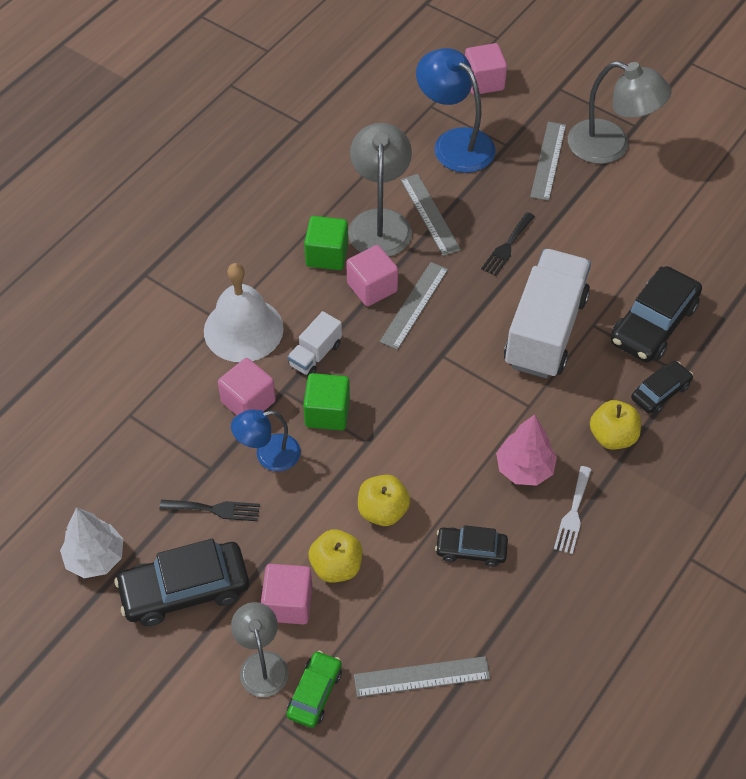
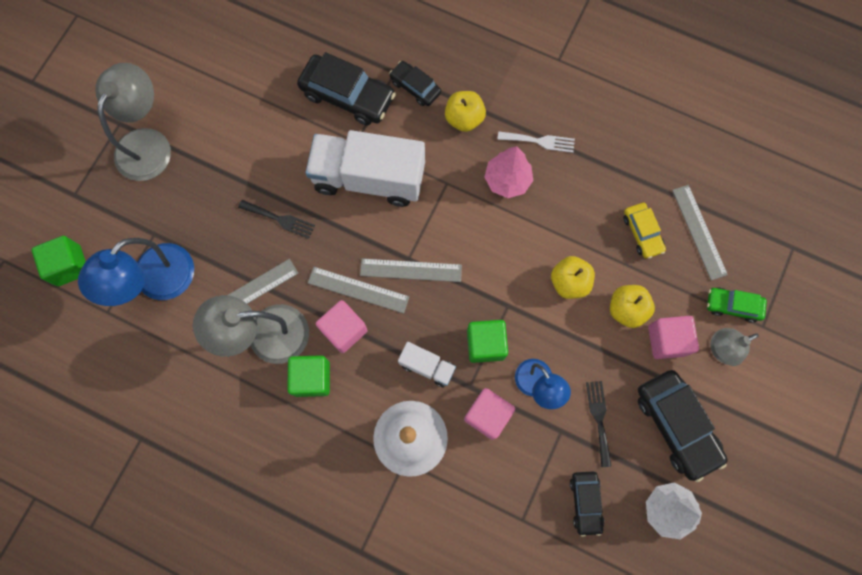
camera: 100 degrees left, 20 degrees up
(431, 606) = (642, 233): none -> yellow car
(471, 550) = (588, 211): black car -> black car (585, 502)
(483, 82) = (69, 266): pink cube -> green cube
(548, 160) = (171, 195): grey ruler -> grey ruler (411, 270)

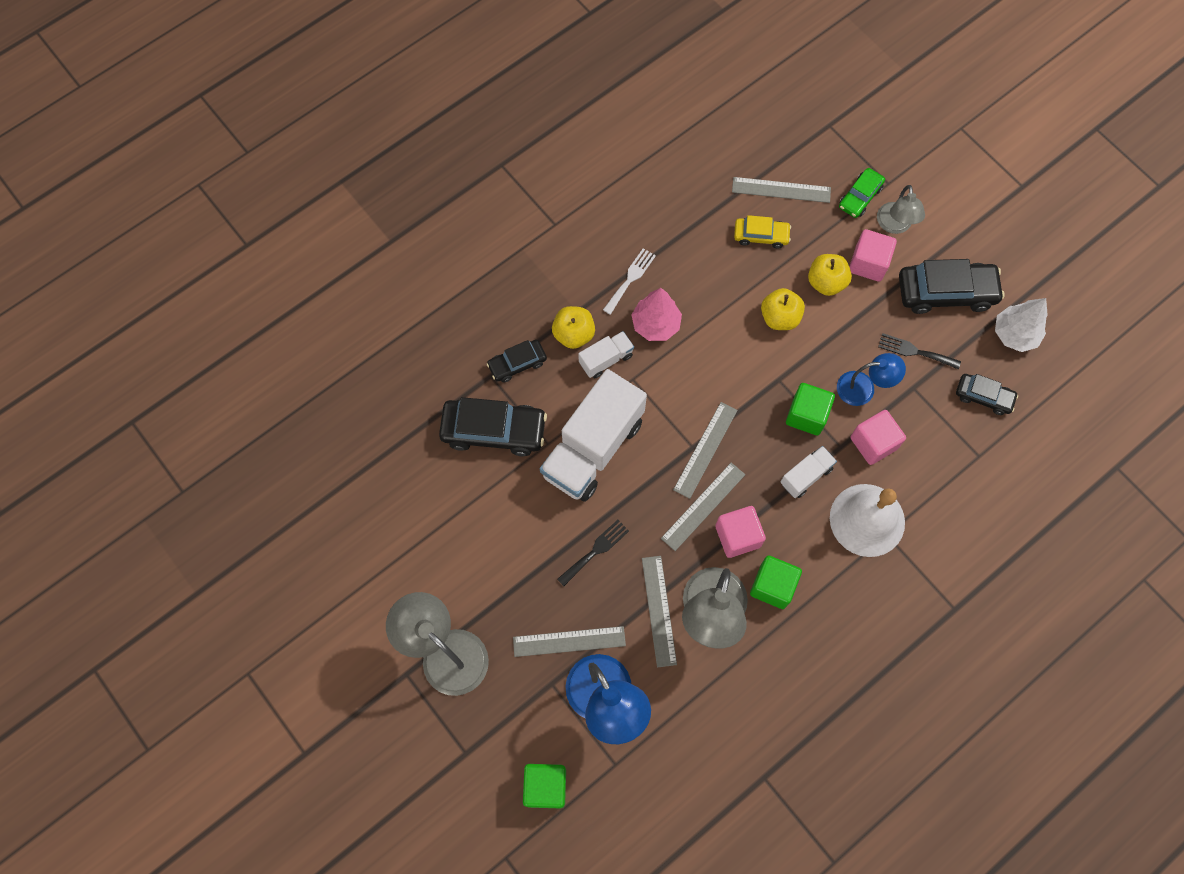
camera: 65 degrees left, 5 degrees down
(194, 232) = (569, 641): none -> grey ruler
(347, 96) = (494, 431): black car -> black car turned 45 degrees clockwise
(454, 154) = (606, 359): none -> white truck

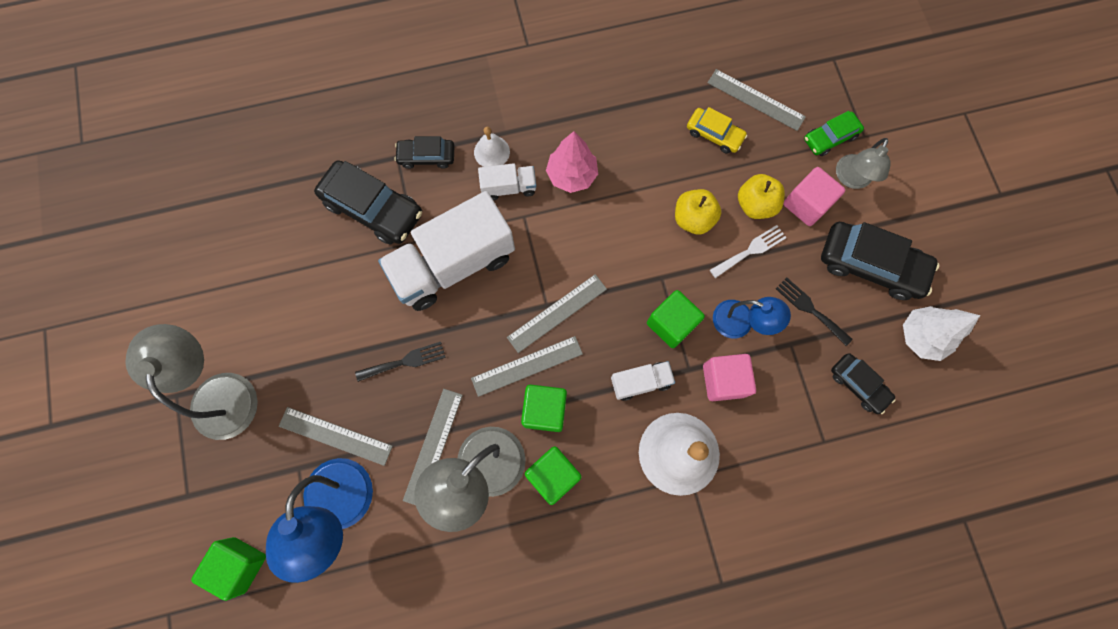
camera: 25 degrees right, 5 degrees up
(573, 334) = (491, 152): yellow apple -> white bell
(630, 279) = (570, 123): white fork -> white fork (750, 250)
(737, 536) = (544, 410): pink cube -> green cube

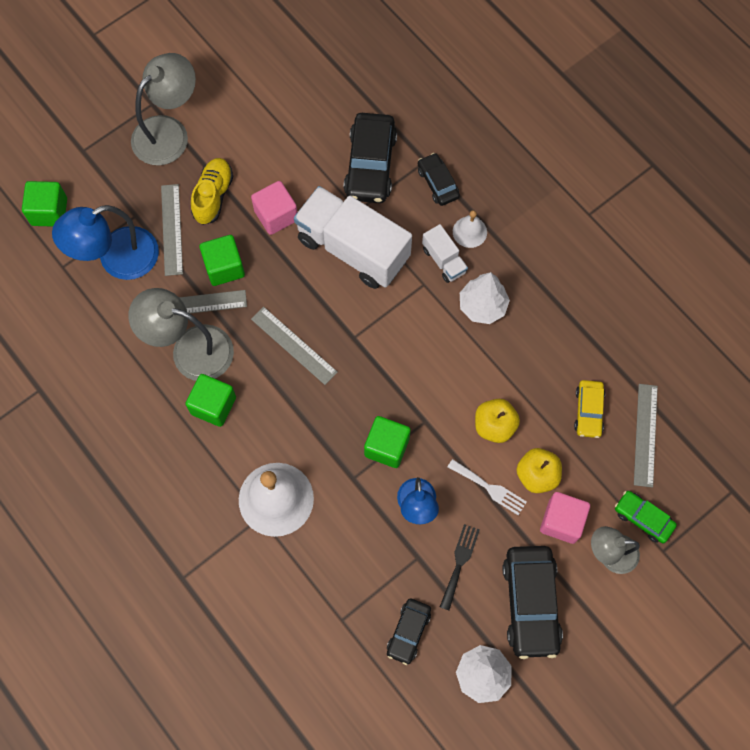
camera: 65 degrees right, 5 degrees down
(321, 376) = (213, 196): none -> yellow shoe
(405, 361) = (253, 251): black fork -> none
(544, 410) = (263, 375): green cube -> green cube (224, 267)
(557, 313) = (350, 349): grey ruler -> none
(571, 175) = (482, 306): pink tree -> white tree
(640, 382) = (322, 442): white truck -> none
(723, 380) = (357, 511): pink cube -> pink cube (276, 215)

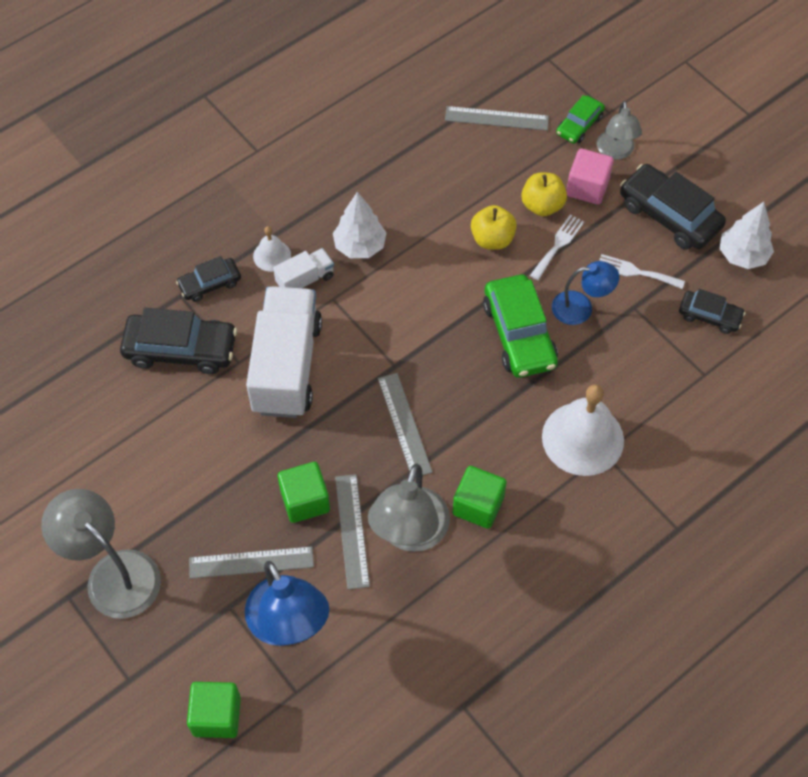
camera: 90 degrees left, 10 degrees down
(213, 196) = (209, 517): yellow shoe -> none
(276, 215) = (240, 446): pink cube -> none
(294, 345) = (404, 424): grey ruler -> grey ruler turned 60 degrees counterclockwise
(353, 248) = (287, 366): white truck -> white truck turned 150 degrees clockwise
(387, 447) = (519, 334): green cube -> green car
(459, 563) = (636, 272): black fork -> white fork
(530, 603) = (669, 215): black car -> black car turned 135 degrees counterclockwise
(588, 411) = (474, 161): yellow car -> none

